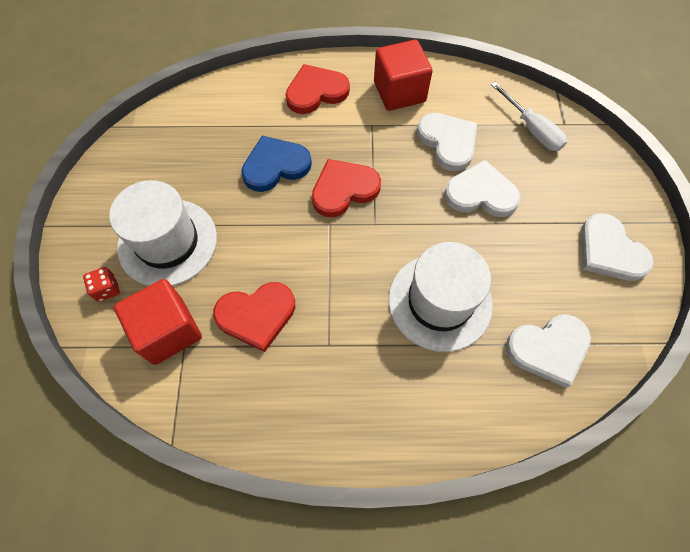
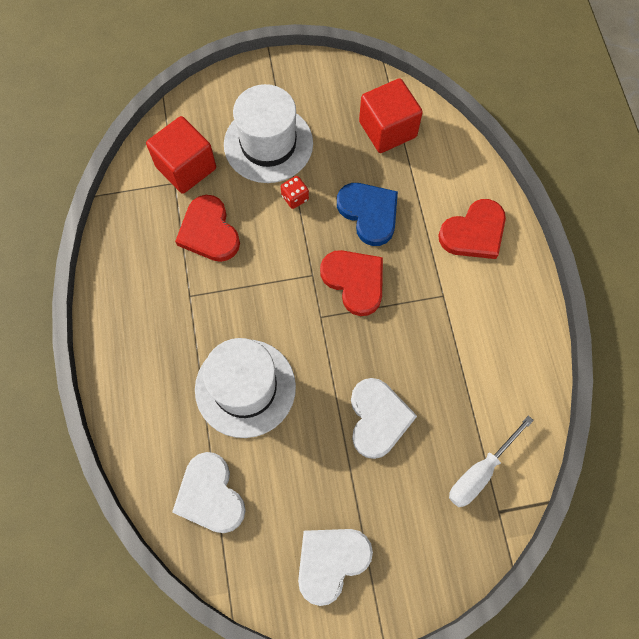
camera: 80 degrees right, 5 degrees up
(107, 289) = (216, 112): red dice -> red dice (295, 198)
(316, 92) = (474, 232): red heart -> red heart turned 90 degrees clockwise
(399, 92) = (497, 318): red cube -> red cube (387, 129)
(448, 142) = (438, 378): white heart -> none

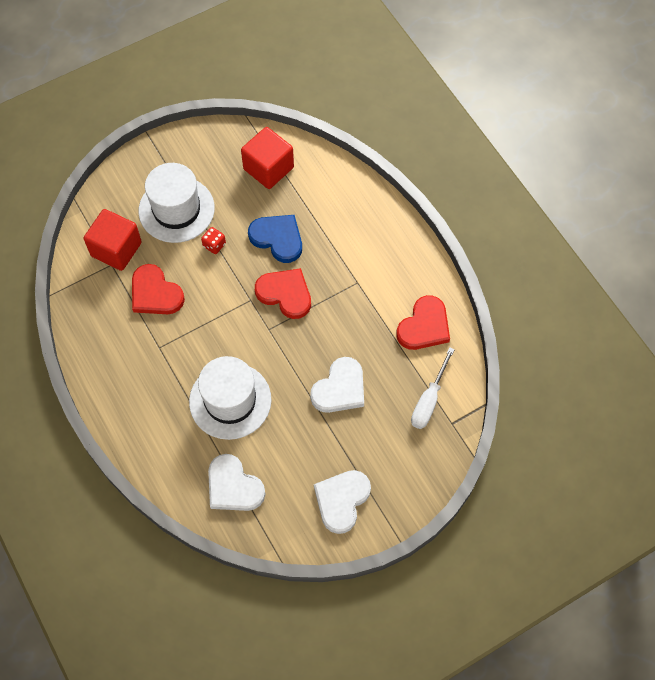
camera: 20 degrees left, 5 degrees down
(378, 418) = (340, 388): white heart -> white heart turned 60 degrees clockwise
(474, 232) = (364, 227): red heart -> red heart (424, 326)

